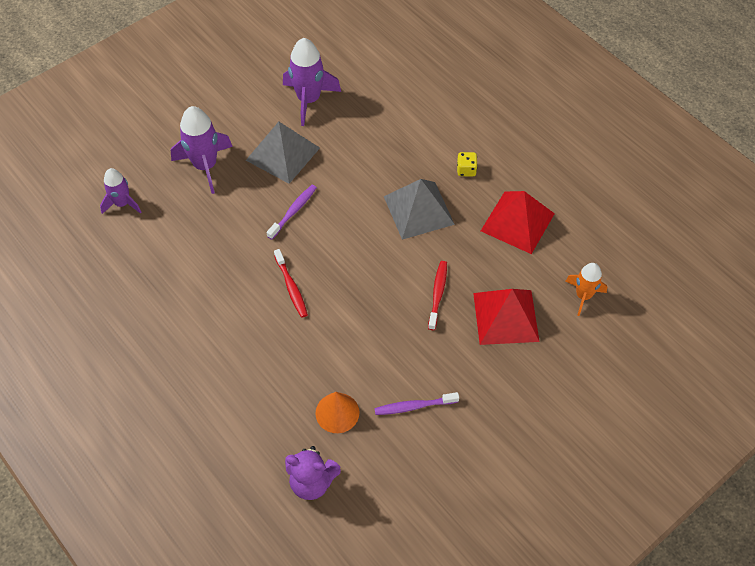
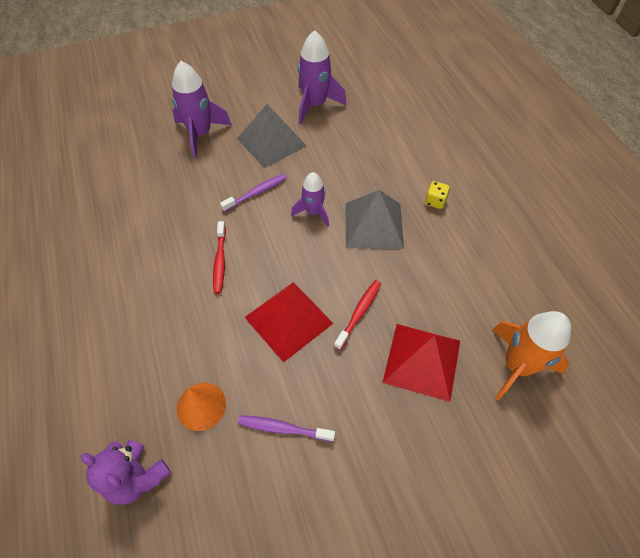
camera: 20 degrees right, 0 degrees up
(122, 203) = (116, 145): purple rocket -> purple rocket (313, 212)
(517, 222) = (469, 265): red pyramid -> red pyramid (288, 320)
(583, 296) = (517, 366): orange rocket -> orange rocket, size x1.61

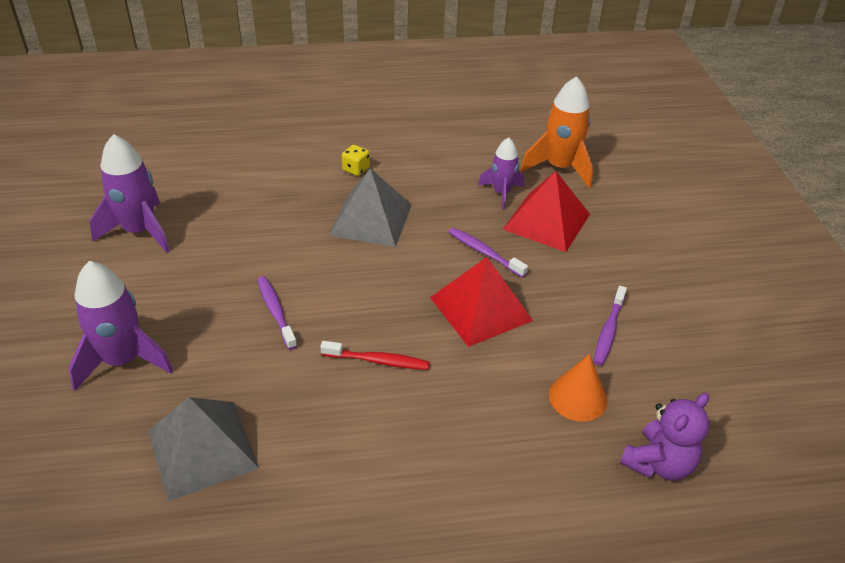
camera: 80 degrees left, 15 degrees down
(271, 142) = (187, 284): grey pyramid -> grey pyramid (202, 449)
(313, 212) = (332, 264): purple rocket -> purple rocket (501, 193)
(359, 313) = (484, 252): red toothbrush -> purple toothbrush

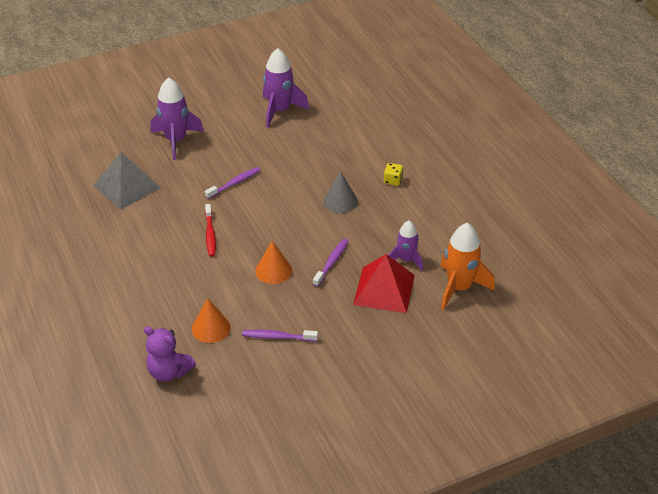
camera: 75 degrees right, 0 degrees up
(371, 219) = (340, 201): grey pyramid -> grey cone
(481, 309) = (273, 270): red pyramid -> orange cone

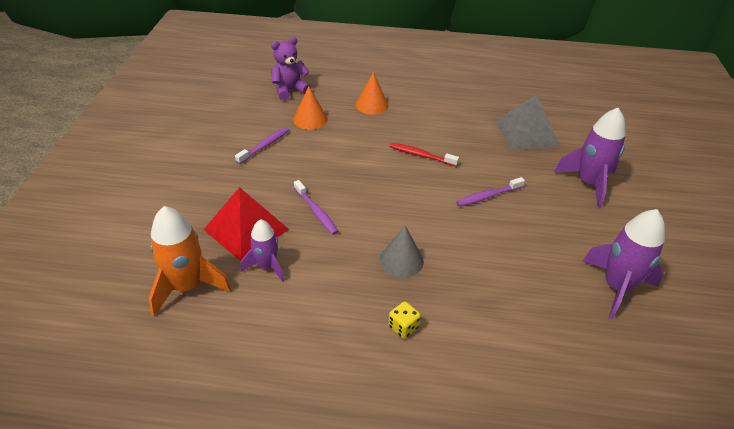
camera: 120 degrees right, 0 degrees up
(234, 183) = (488, 196): purple toothbrush -> purple toothbrush turned 75 degrees clockwise
(273, 270) = (341, 172): orange cone -> orange cone (372, 105)

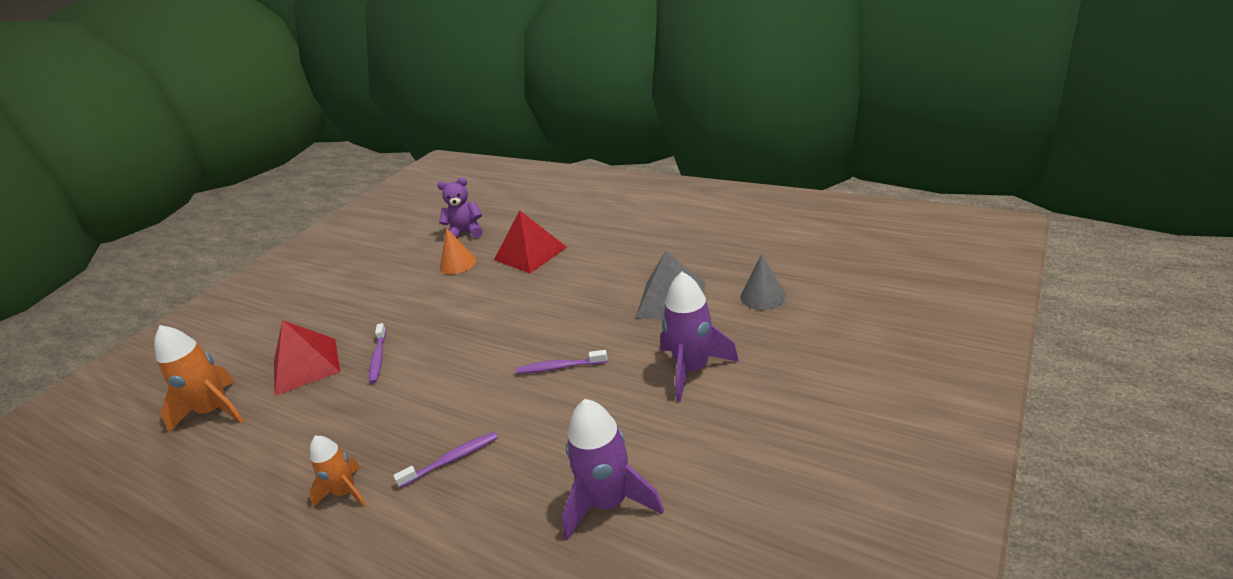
camera: 30 degrees right, 10 degrees down
(265, 145) = (394, 286): purple toothbrush -> purple toothbrush (452, 460)
(267, 266) = (290, 404): purple rocket -> none
(372, 105) = (530, 253): orange cone -> red pyramid
(401, 260) = (408, 422): grey cone -> grey cone (763, 296)
(403, 327) = (346, 492): yellow dice -> orange rocket
(421, 155) = (530, 312): red toothbrush -> none

